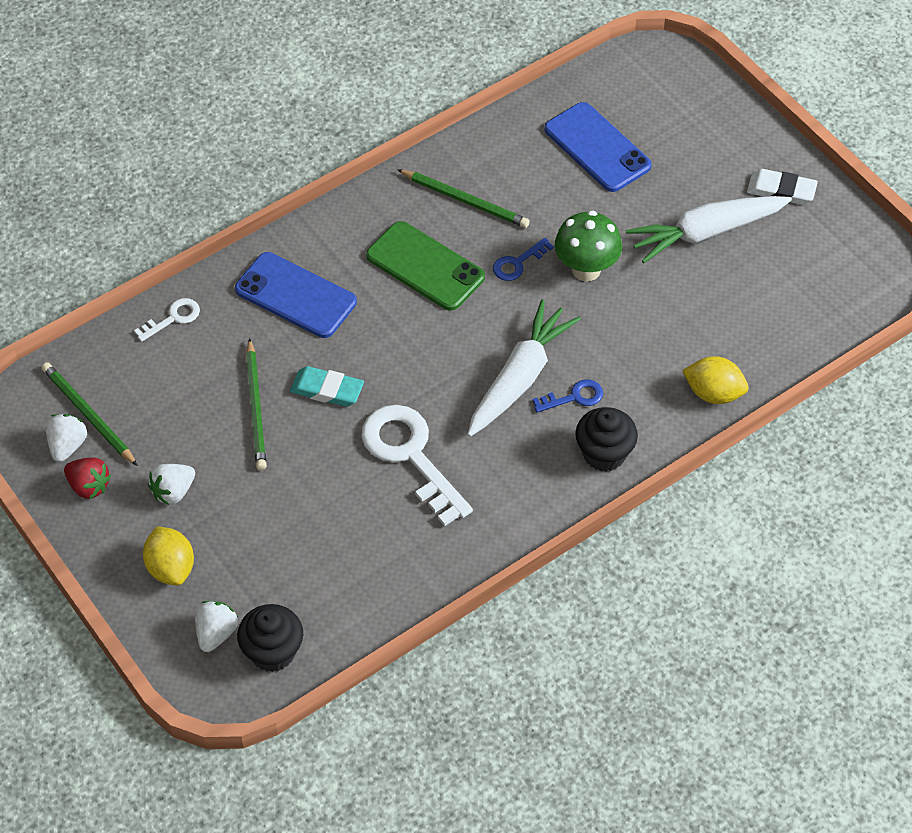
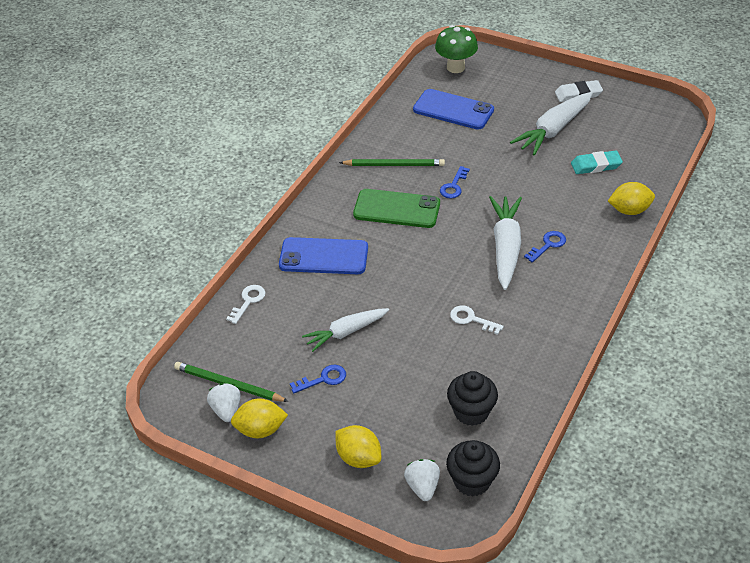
camera: 25 degrees left, 10 degrees down
(89, 486) = (260, 430): red strawberry -> yellow lemon
(173, 492) = (325, 408): white strawberry -> none
(194, 455) = (323, 379): none -> blue key
(256, 408) = (346, 332): green pencil -> white carrot
(327, 390) = (386, 303): turquoise eraser -> turquoise eraser (596, 165)
(410, 455) = (471, 319): white key -> white key, size x0.48
(586, 269) = (498, 174): green mushroom -> green mushroom (455, 67)
(604, 454) = (592, 269): black cupcake -> black cupcake (471, 412)

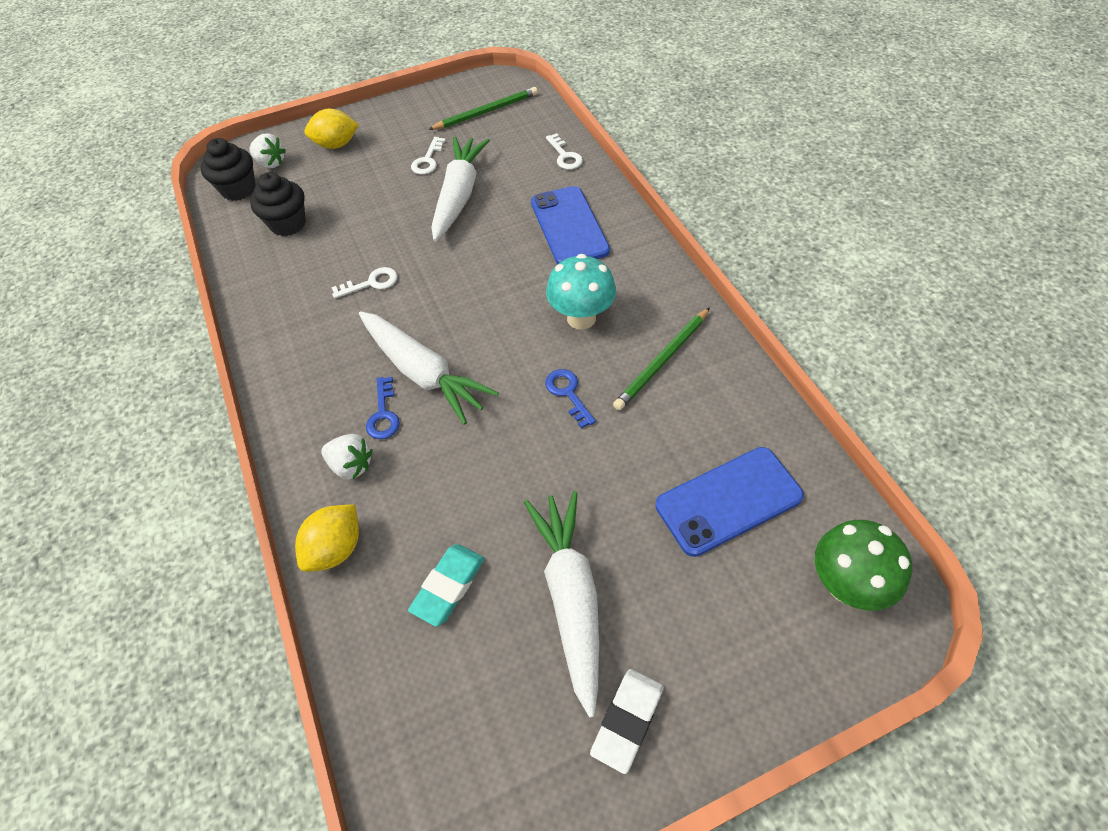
camera: 130 degrees right, 10 degrees up
(226, 410) = (463, 102): white strawberry -> white strawberry (351, 465)
(260, 430) = (424, 110): yellow lemon -> none
(323, 257) = (569, 226): blue phone -> blue phone turned 60 degrees counterclockwise
(323, 379) = (428, 160): blue key -> white key
(346, 332) = (459, 195): white carrot -> white carrot, size x1.52
(396, 209) = (581, 318): green phone -> turquoise mushroom

